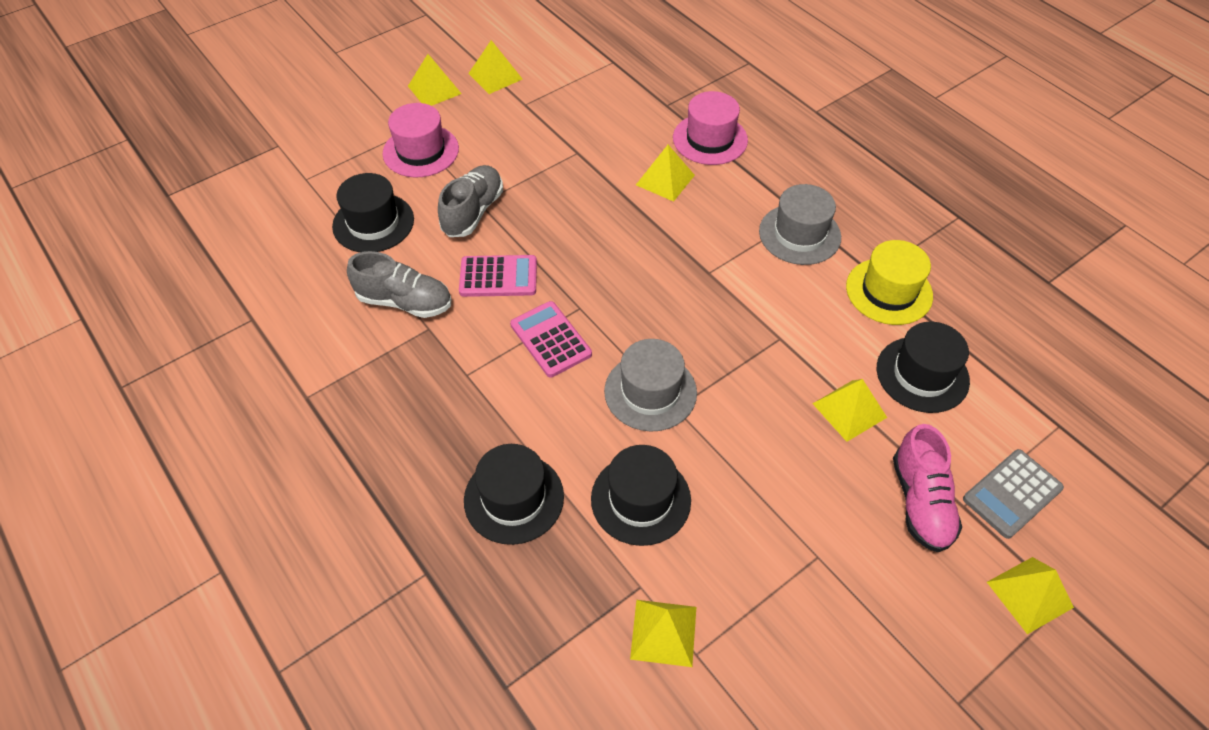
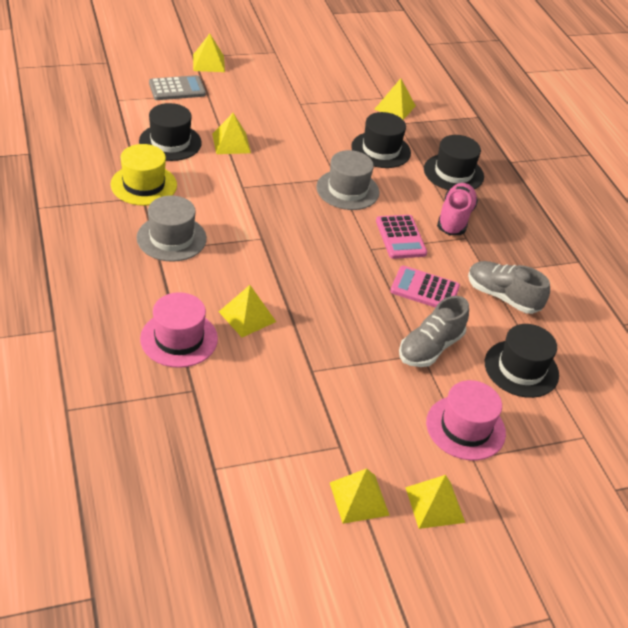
camera: 165 degrees left, 10 degrees down
(920, 502) = (228, 102): pink shoe -> pink shoe (455, 219)

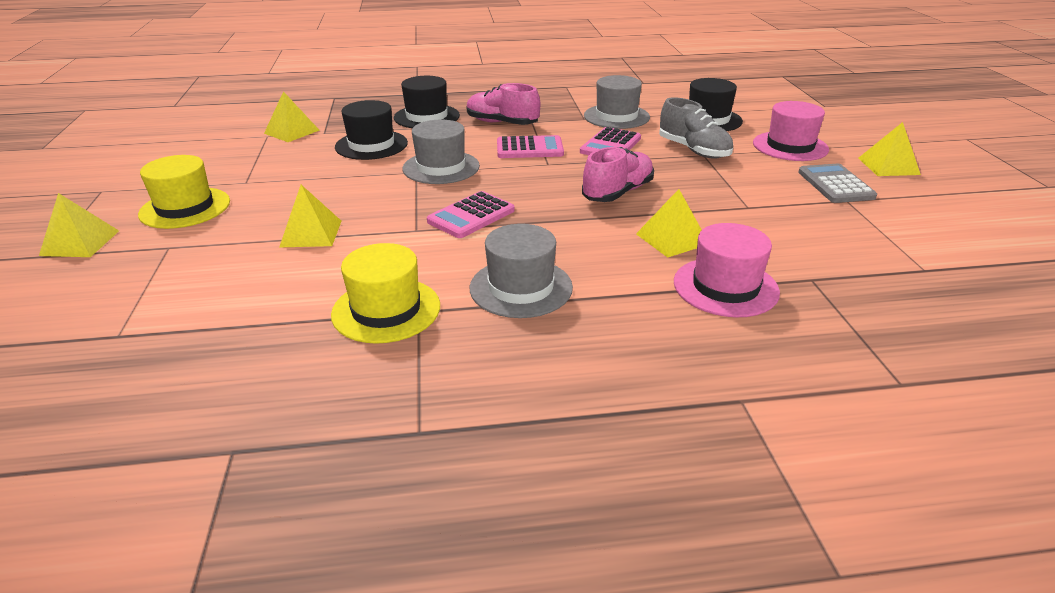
camera: 75 degrees left, 10 degrees down
(170, 142) = (282, 283): black hat -> none
(177, 89) = (132, 273): grey calculator -> grey calculator (835, 184)
(257, 88) = (185, 208): none -> yellow hat
(267, 211) = (471, 216): none -> pink calculator
(323, 289) = (617, 193): none -> pink shoe
(359, 499) = (907, 196): yellow pyramid -> none
(502, 296) = (616, 116): grey shoe -> grey hat

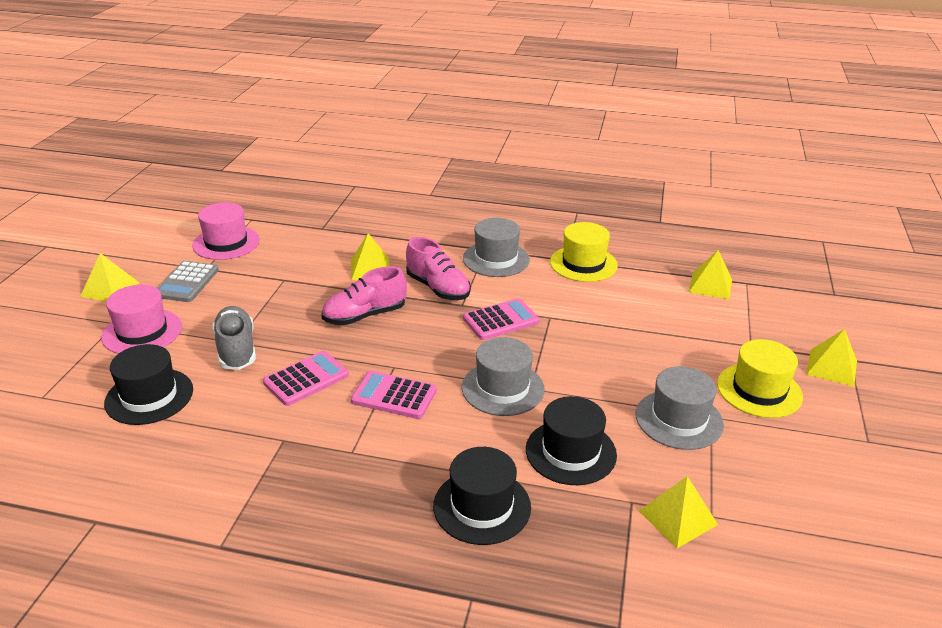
camera: 160 degrees left, 0 degrees up
(311, 233) = (635, 332): yellow pyramid -> yellow pyramid (710, 285)
(502, 123) = (391, 458): pink shoe -> pink shoe (438, 288)
(616, 116) = (241, 433): grey hat -> grey hat (679, 419)
(725, 287) = (376, 234): pink hat -> pink hat (226, 243)

